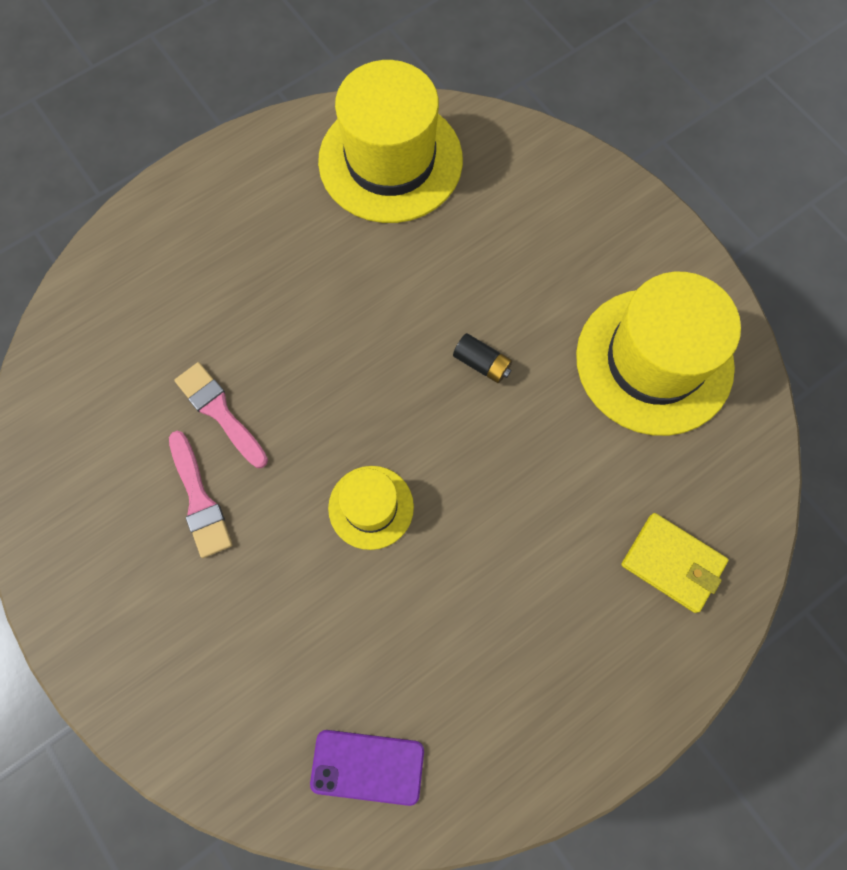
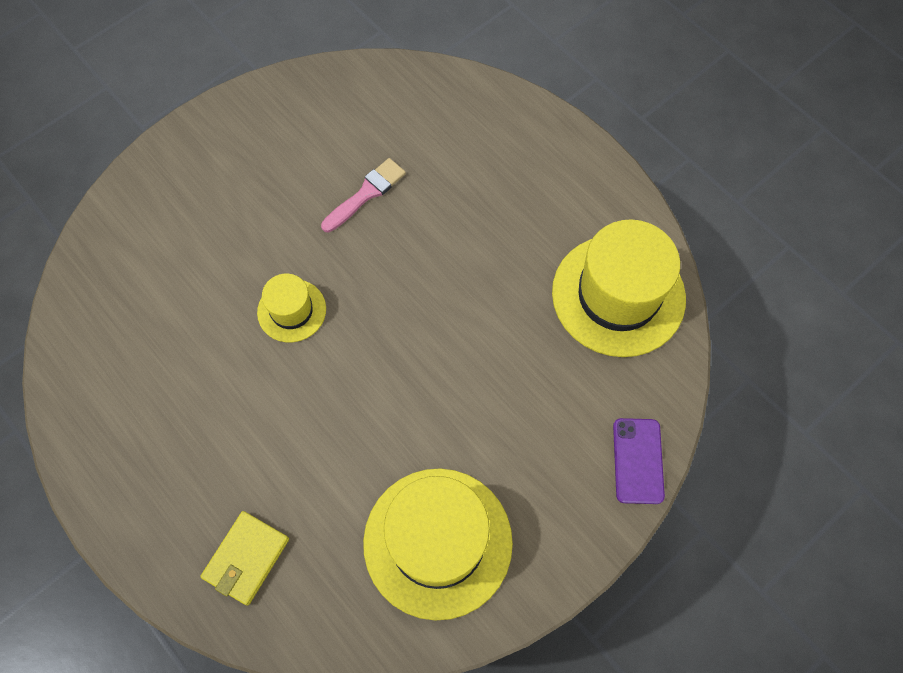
camera: 85 degrees right, 5 degrees down
(199, 500) = (295, 190): pink brush -> none
(367, 766) = (96, 327): purple phone -> purple phone (638, 461)
(482, 363) = (423, 387): black battery -> none

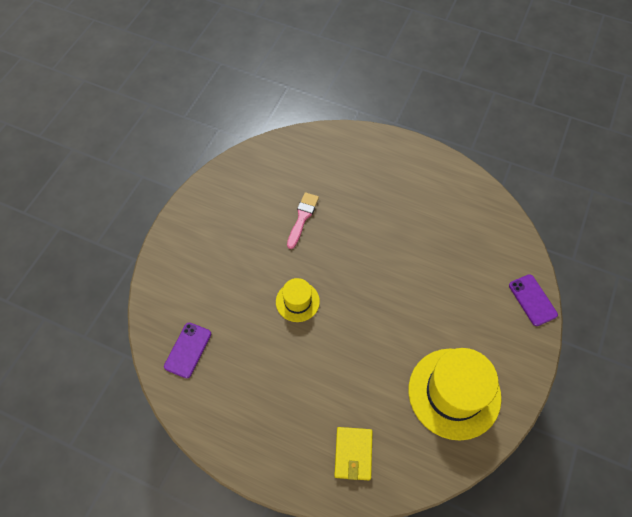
camera: 25 degrees left, 5 degrees down
(109, 313) = (188, 350): none -> purple phone
(618, 295) = (472, 216): yellow hat -> none

